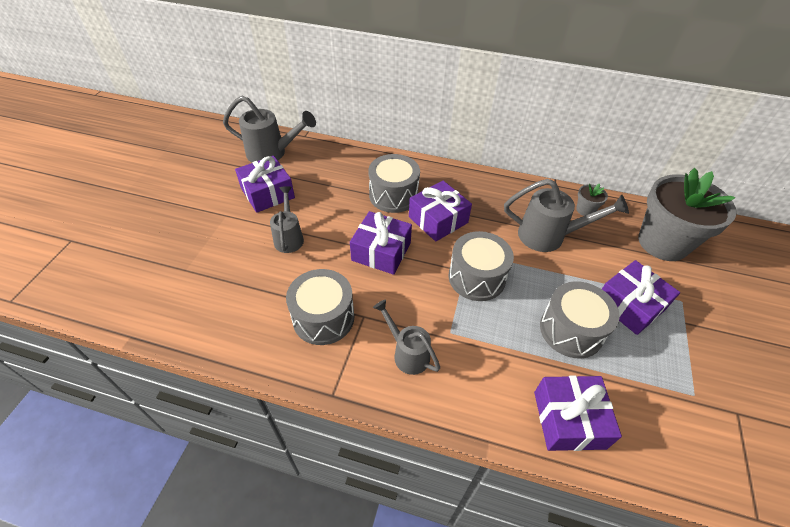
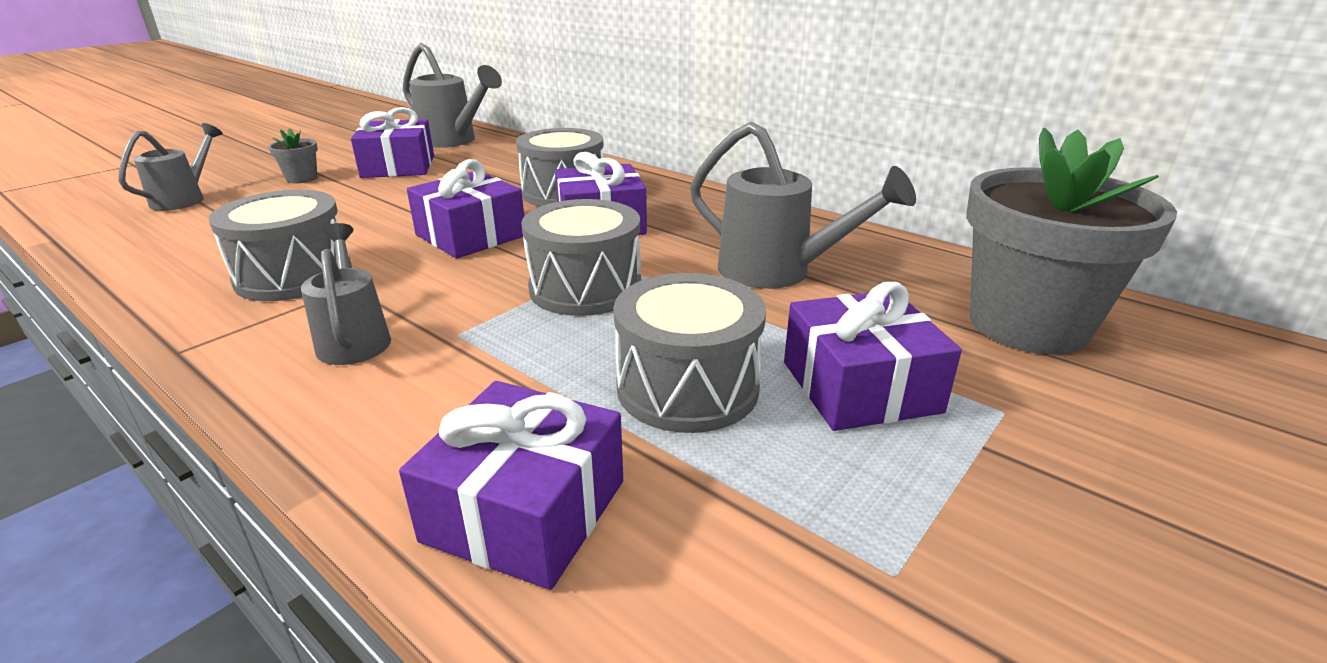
camera: 25 degrees right, 20 degrees down
(289, 237) = (366, 202): grey watering can -> grey watering can (184, 199)
(585, 210) = (887, 258): grey flower pot -> grey flower pot (302, 178)

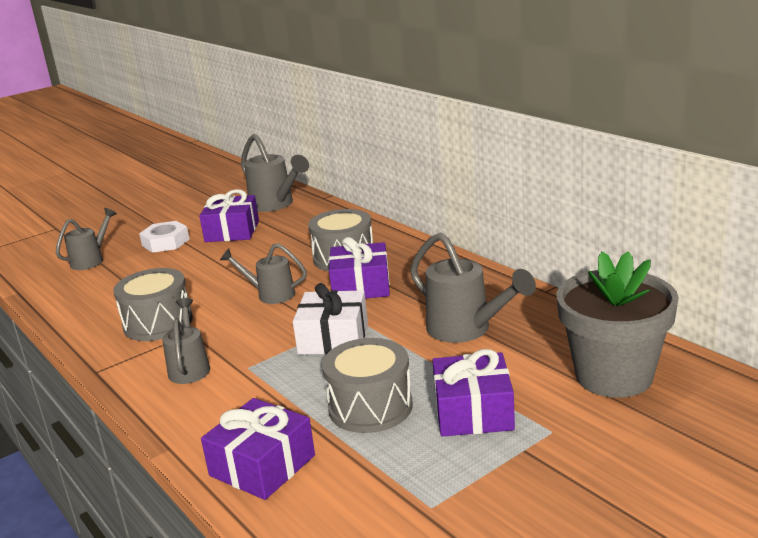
camera: 15 degrees right, 5 degrees down
(302, 178) = (165, 242): grey flower pot -> white nut
(470, 235) = (270, 294): purple gift -> grey watering can
(585, 288) = (333, 338): grey drum -> white gift

